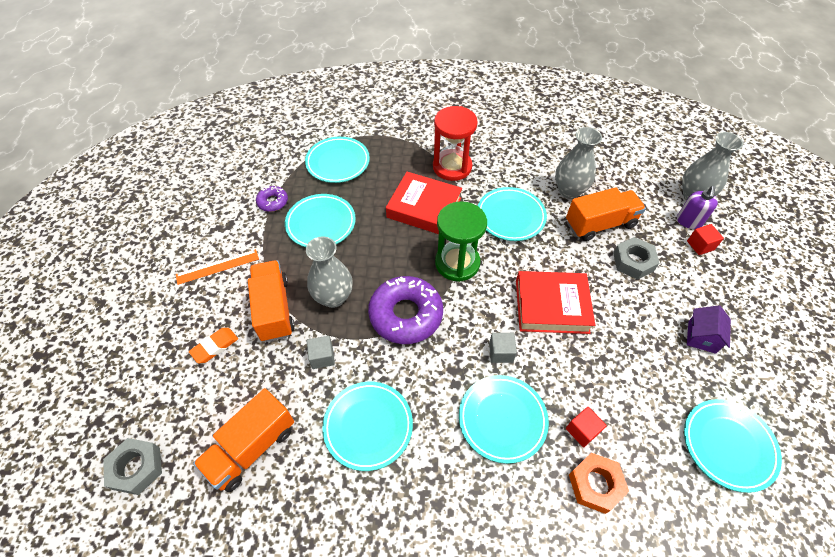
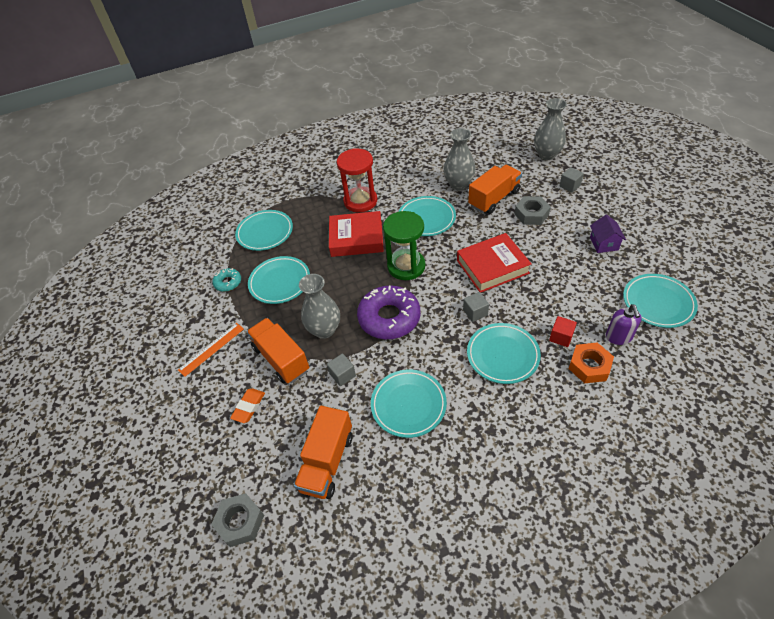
camera: 20 degrees left, 5 degrees down
(272, 202) = (228, 282): purple donut -> turquoise donut
(689, 221) = (553, 173): purple soap dispenser -> purple soap dispenser (618, 337)
(700, 245) = (570, 186): red cube -> grey cube

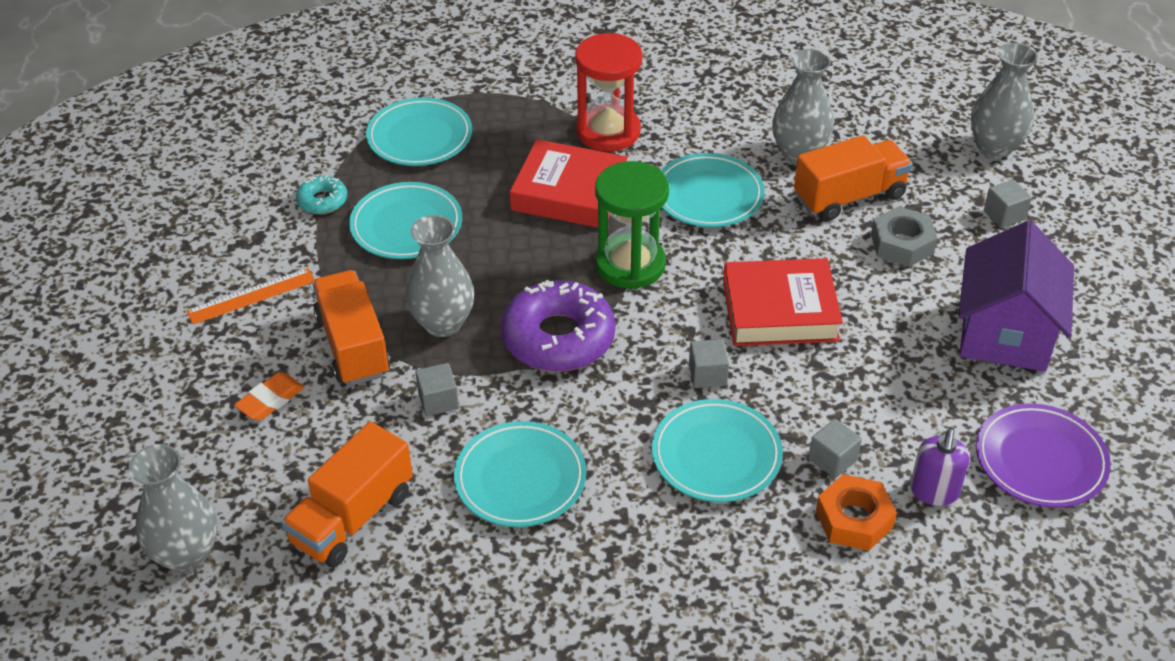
camera: 15 degrees right, 5 degrees down
(240, 522) = (186, 554): grey nut -> grey vase
(561, 337) = (832, 459): red cube -> grey cube
(604, 243) = (1004, 333): purple house -> purple house, size x2.00
(658, 303) = (1040, 460): turquoise plate -> purple plate

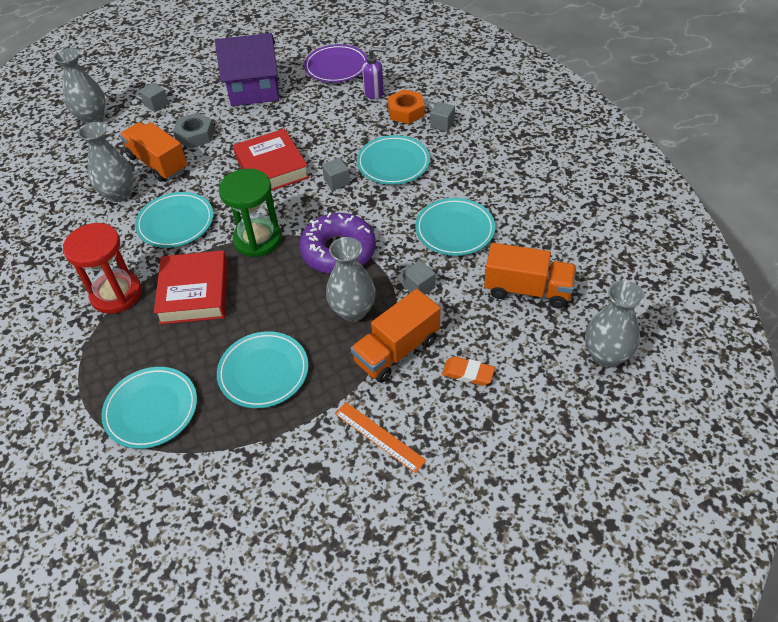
camera: 110 degrees left, 5 degrees up
(322, 201) = (253, 442): turquoise donut -> none
(832, 459) = (372, 125): grey cube -> grey cube (442, 124)

